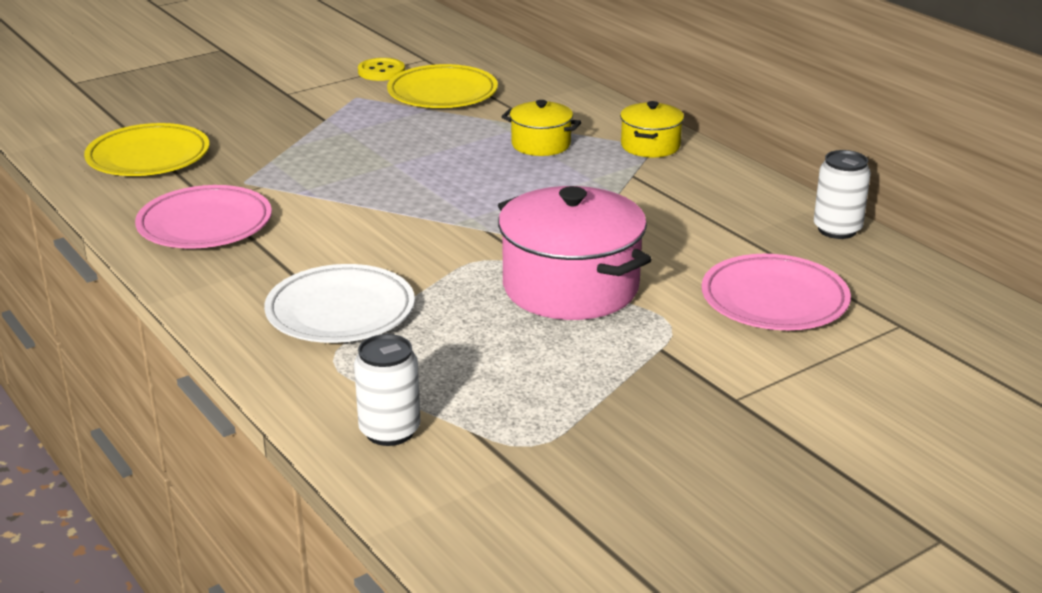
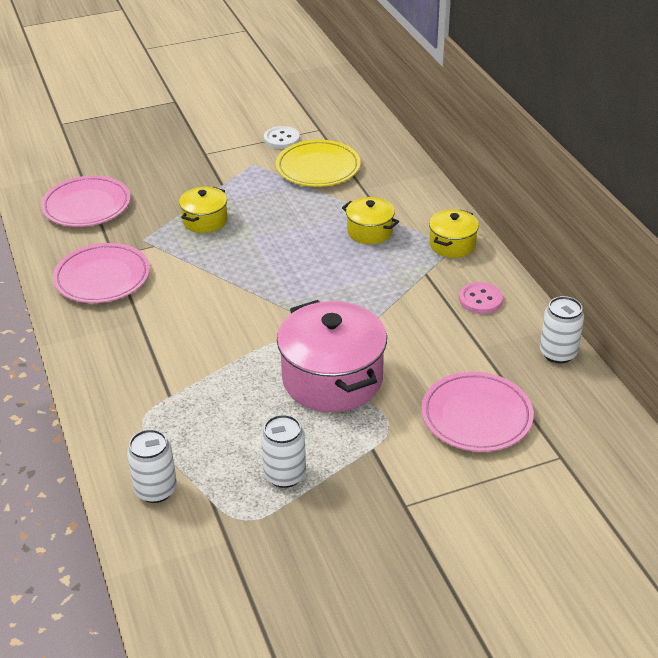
camera: 15 degrees right, 10 degrees up
(148, 157) = (87, 206): yellow plate -> pink plate
(319, 155) = (205, 221): none -> yellow pot
(340, 311) = (164, 375): white plate -> none
(381, 71) = (281, 139): yellow button -> white button
(560, 391) = (285, 475): none -> white can
(714, 191) = (480, 299): none -> pink button

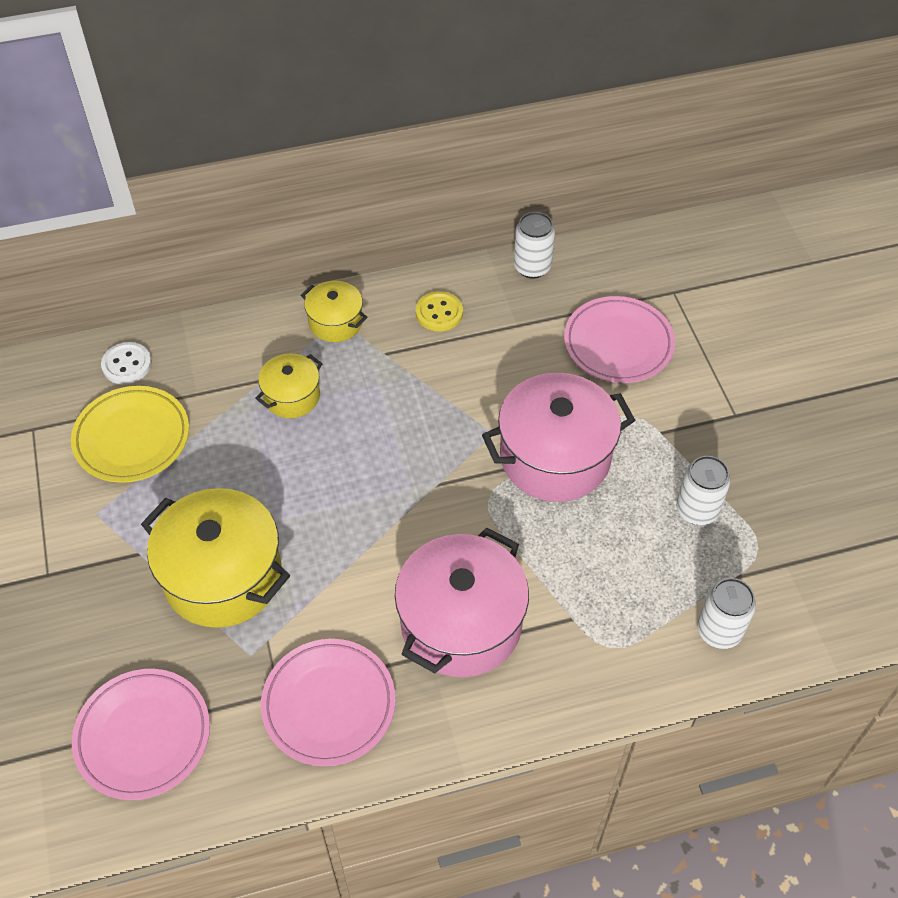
camera: 85 degrees left, 15 degrees up
(165, 335) = (461, 623): none -> pink pot
(205, 221) = (223, 576): yellow pot -> yellow pot, size x1.90
(281, 139) = (42, 475): white button -> white button (127, 365)
(480, 299) = (439, 313): pink button -> yellow button

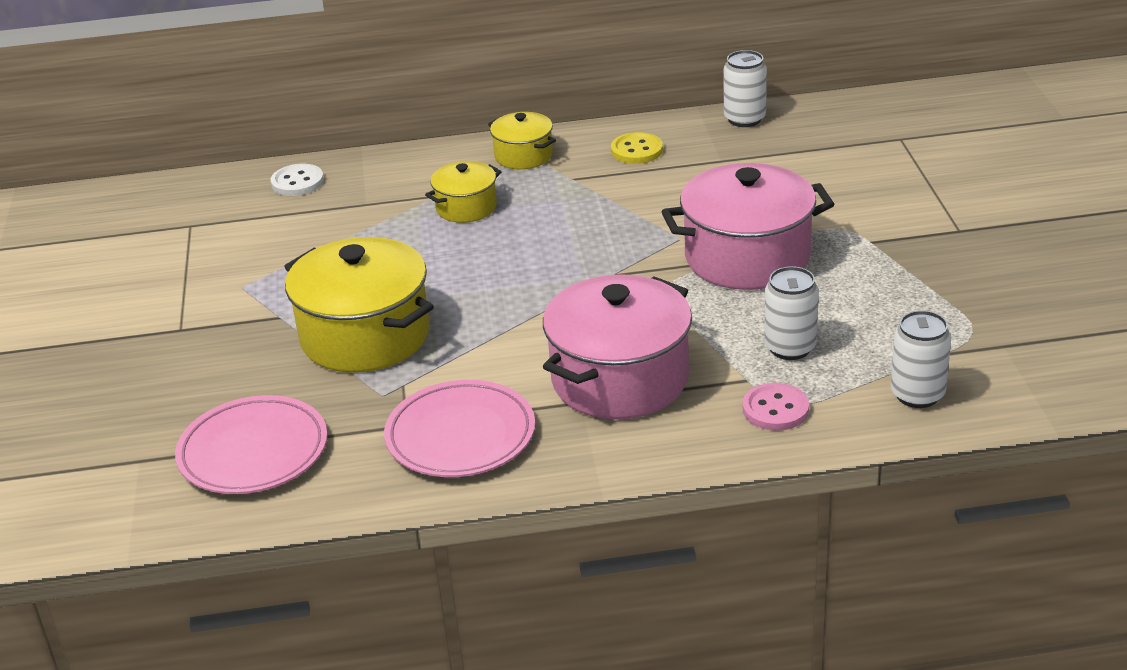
camera: 10 degrees right, 20 degrees down
(132, 438) = (291, 234): yellow plate -> none
(600, 655) = (775, 409): none -> pink button
(618, 344) = (832, 175): pink plate -> none
(697, 510) = (904, 301): white can -> white can (790, 348)

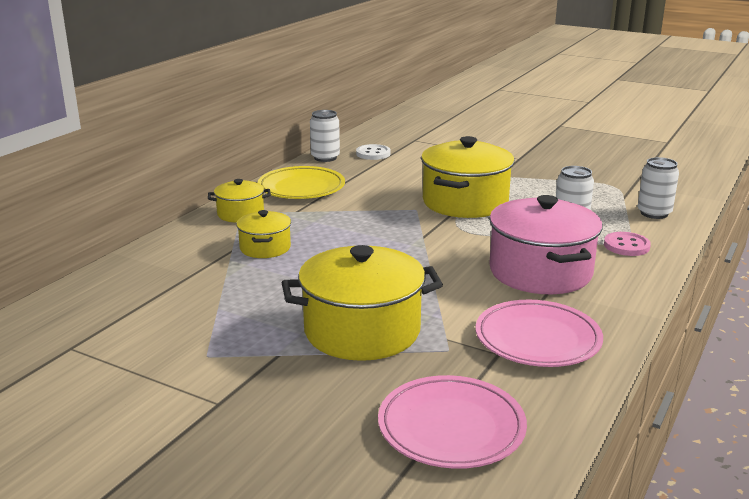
camera: 55 degrees left, 10 degrees down
(297, 182) = (107, 287): white button -> white button (373, 154)
(636, 150) = (301, 188): yellow button -> yellow plate
(747, 257) = (465, 202): pink pot -> yellow pot

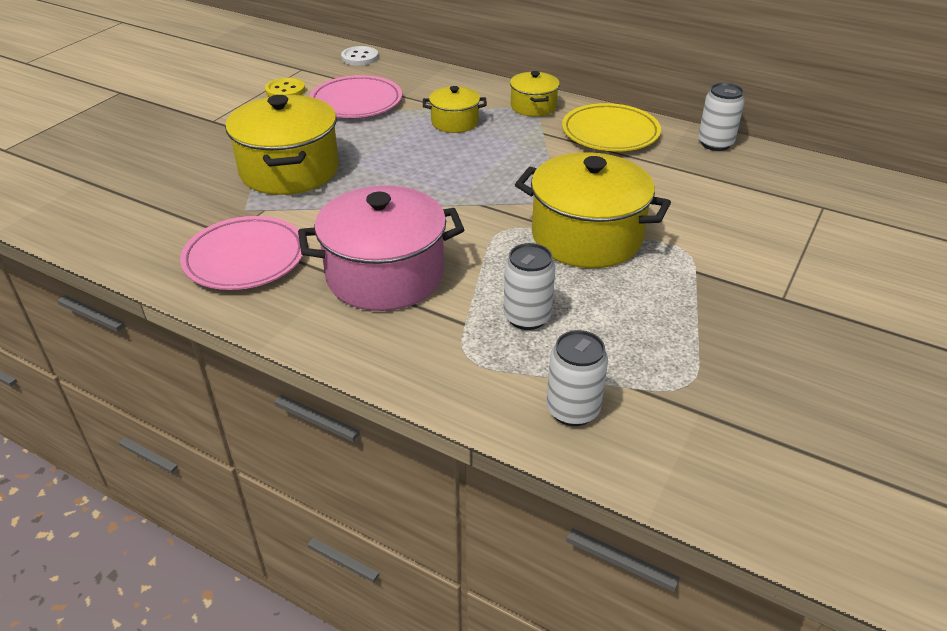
camera: 90 degrees right, 15 degrees up
(140, 354) = (285, 90): none -> yellow button
(373, 154) = (746, 175): white button -> white button (360, 57)
(451, 427) = (137, 206): pink plate -> pink plate (356, 102)
(626, 246) = (453, 357): pink button -> none

